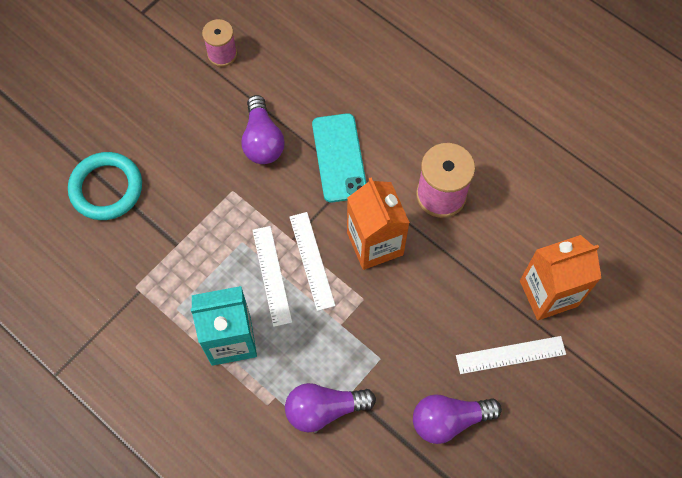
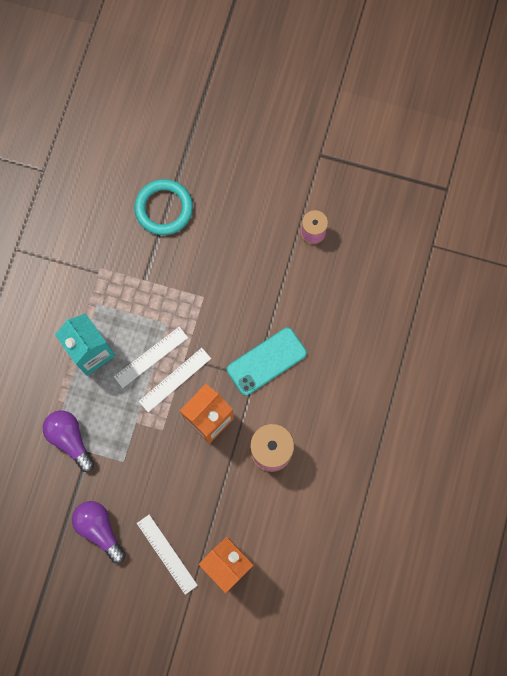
camera: 65 degrees right, 10 degrees up
(262, 141) = (254, 298): purple light bulb -> none

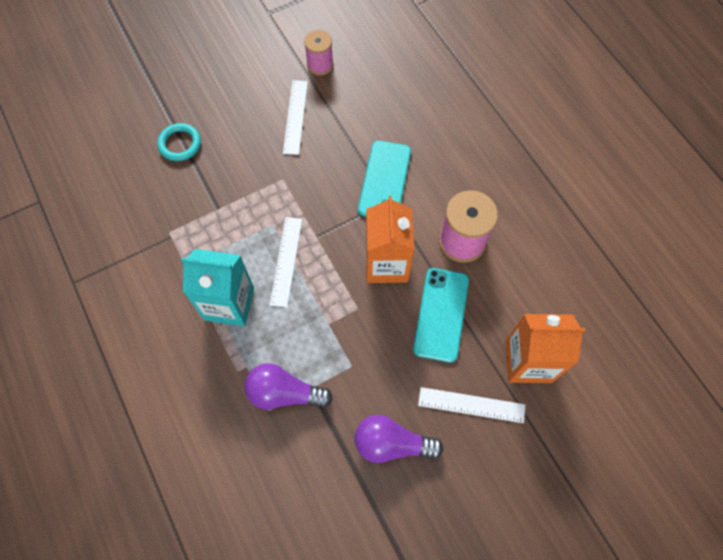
camera: 45 degrees left, 10 degrees down
(164, 208) = (180, 144): turquoise ring -> turquoise ring, size x0.66
(175, 380) = (326, 260): white ruler -> white ruler (295, 117)
(207, 483) = (441, 314): none -> turquoise phone

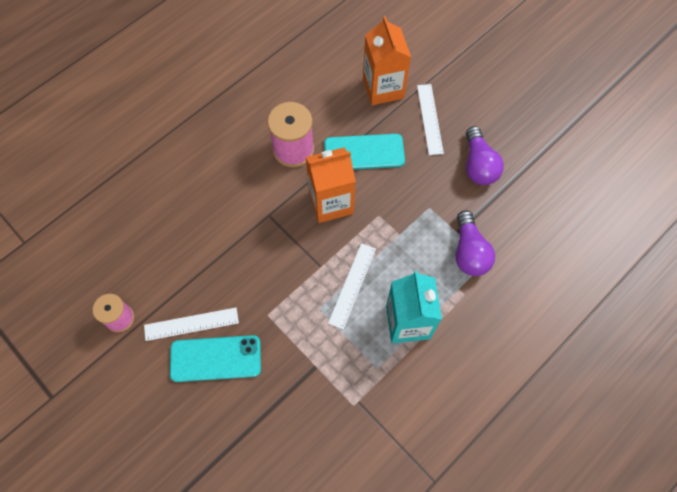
camera: 105 degrees left, 0 degrees up
(180, 144) = (249, 433): turquoise ring -> none
(286, 261) = (352, 285): white ruler -> white ruler turned 60 degrees counterclockwise
(384, 180) = (248, 223): turquoise phone -> turquoise phone (215, 358)

